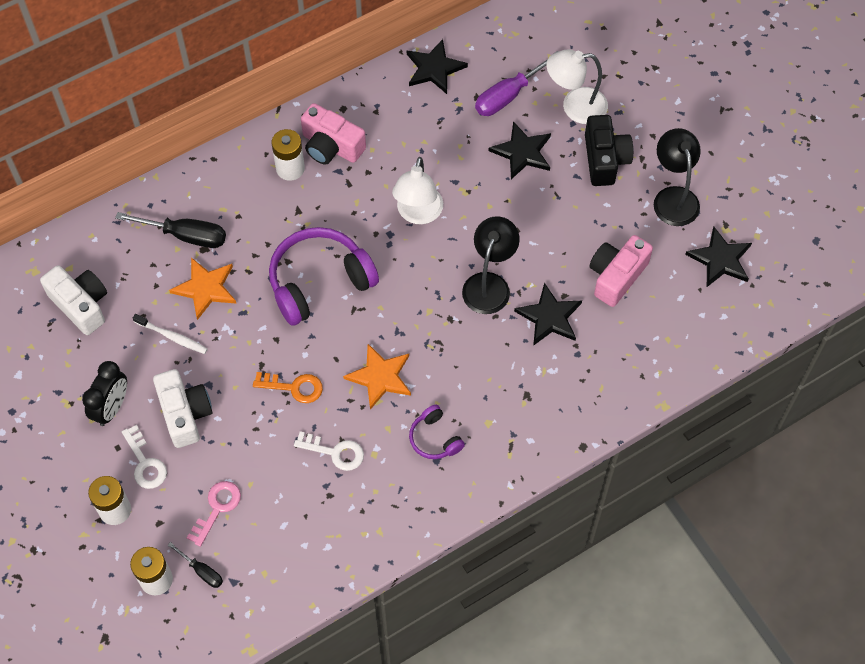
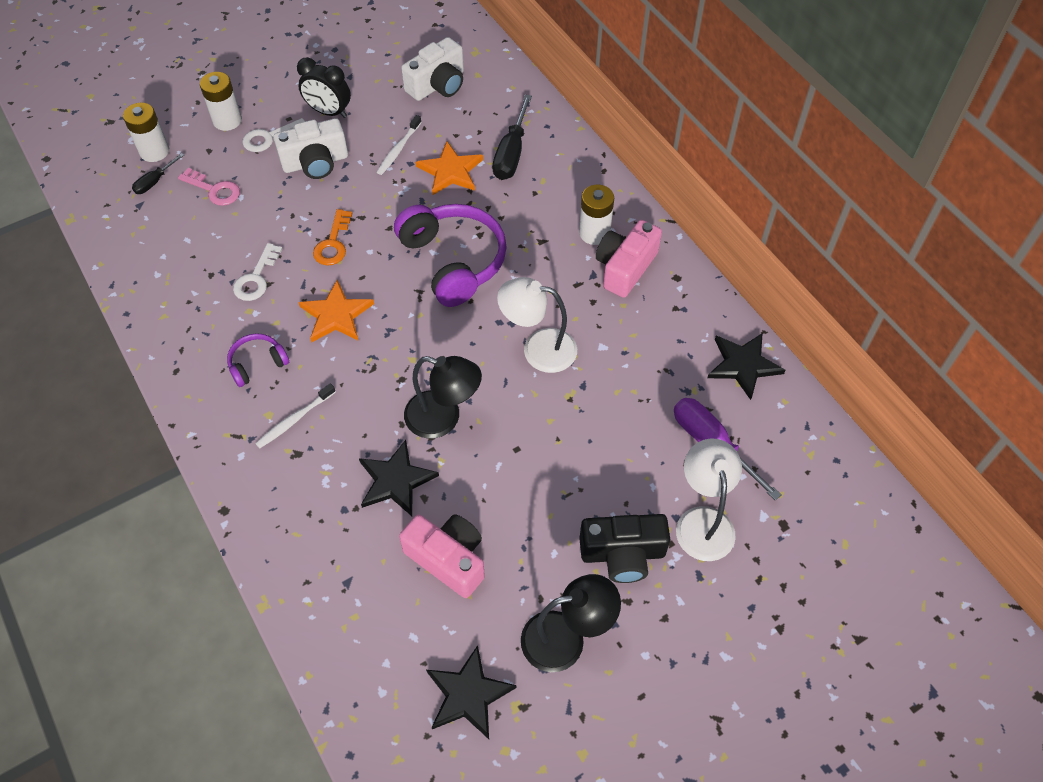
camera: 90 degrees right, 5 degrees down
(493, 400) = (295, 419): none -> white toothbrush
(522, 152) = (628, 457): black star -> none

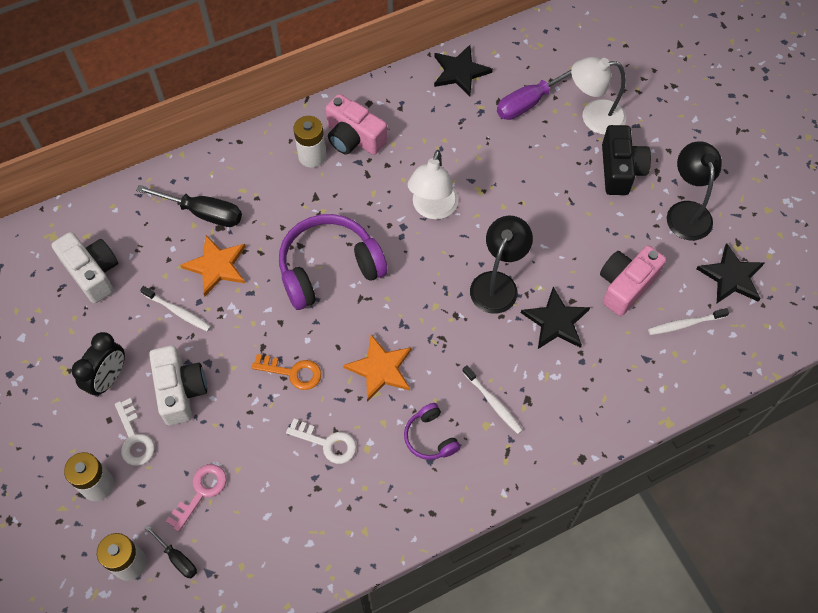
camera: 85 degrees left, 5 degrees up
(395, 630) = (685, 324): none -> white toothbrush

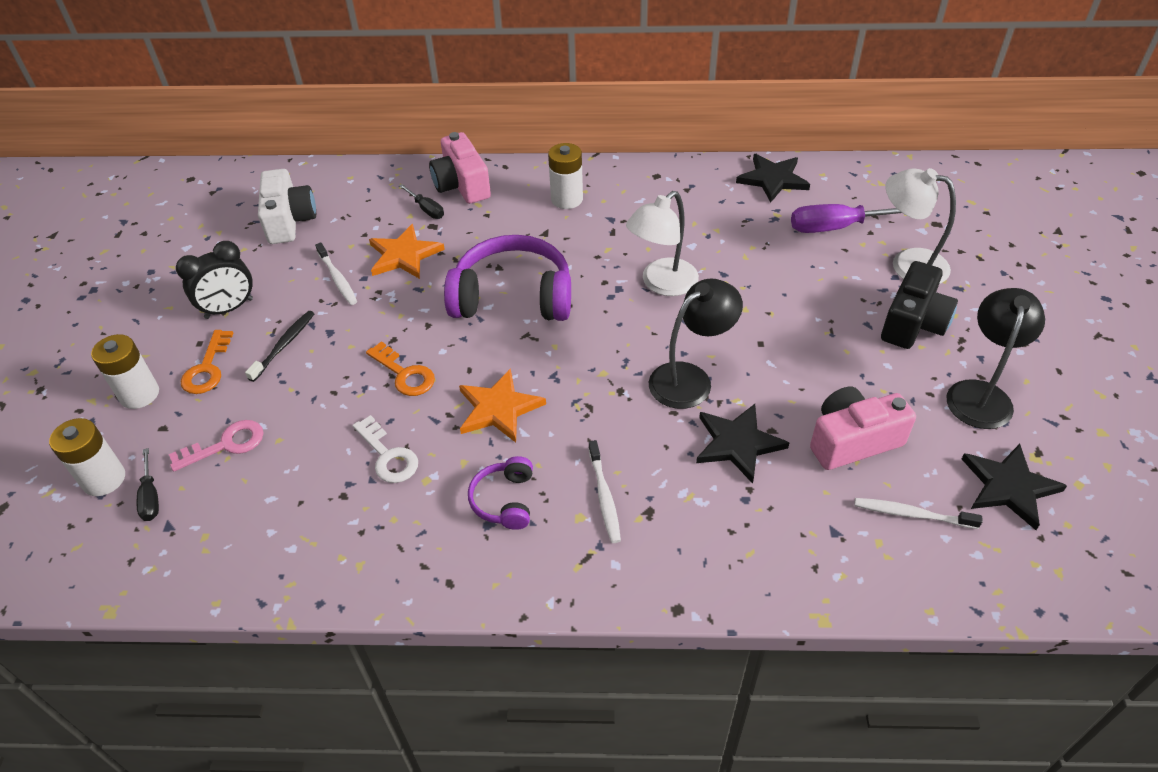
camera: 30 degrees right, 15 degrees down
(134, 438) = (207, 368): white key -> orange key
(180, 391) = (284, 345): white camera -> black toothbrush
(203, 213) = (426, 209): black screwdriver -> black screwdriver, size x0.55
(354, 138) = (620, 198): pink camera -> pink camera (462, 185)

